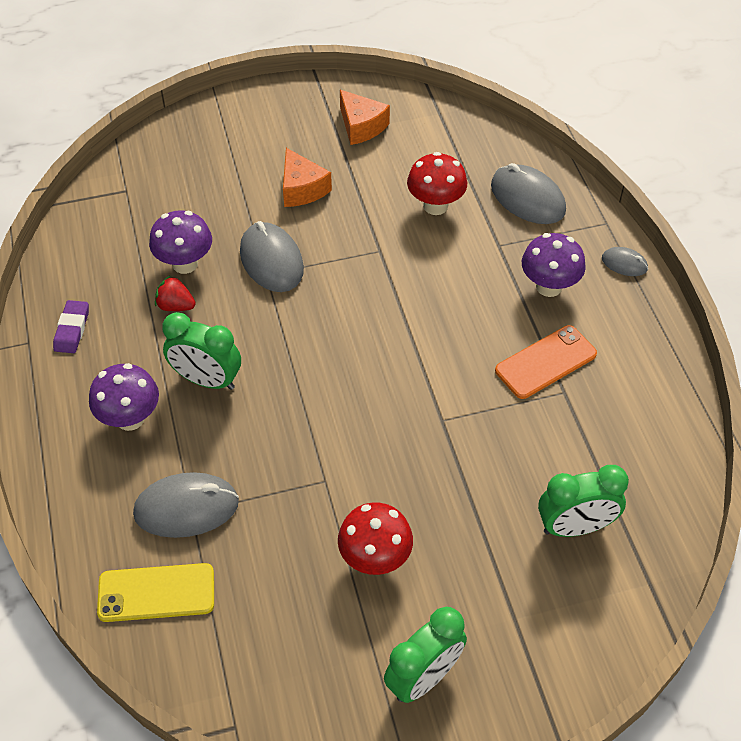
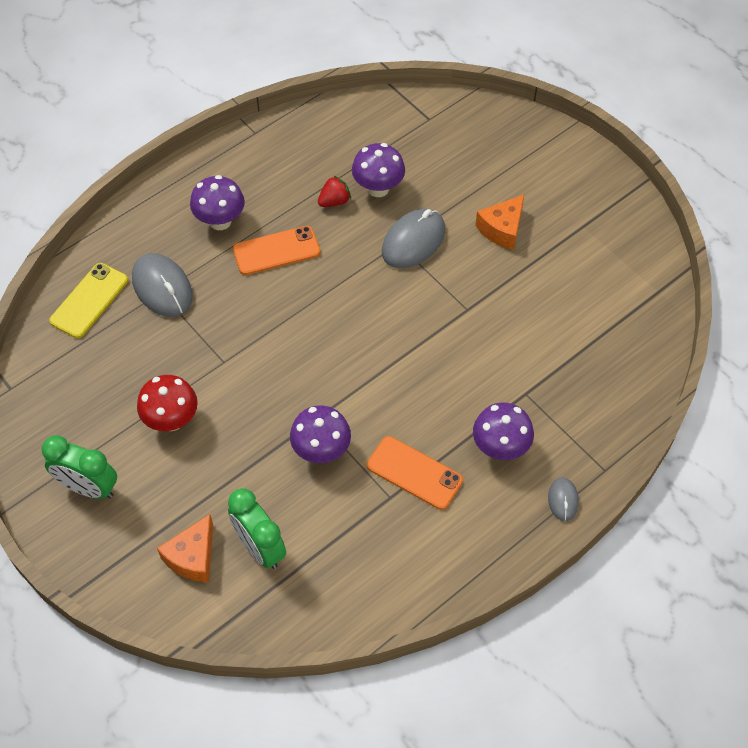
camera: 65 degrees right, 5 degrees up
(72, 329) = (279, 151): purple eraser -> none
(156, 593) = (89, 300): yellow phone -> yellow phone turned 60 degrees clockwise
(176, 306) = (334, 201): red strawberry -> red strawberry turned 60 degrees clockwise
(207, 380) = (276, 251): green clock -> orange phone
(361, 126) = (602, 240): orange cheese -> orange cheese (193, 557)
(435, 206) = (542, 330): red mushroom -> none
(483, 430) = (321, 451): none -> purple mushroom
(527, 198) = (596, 396): grey mouse -> none

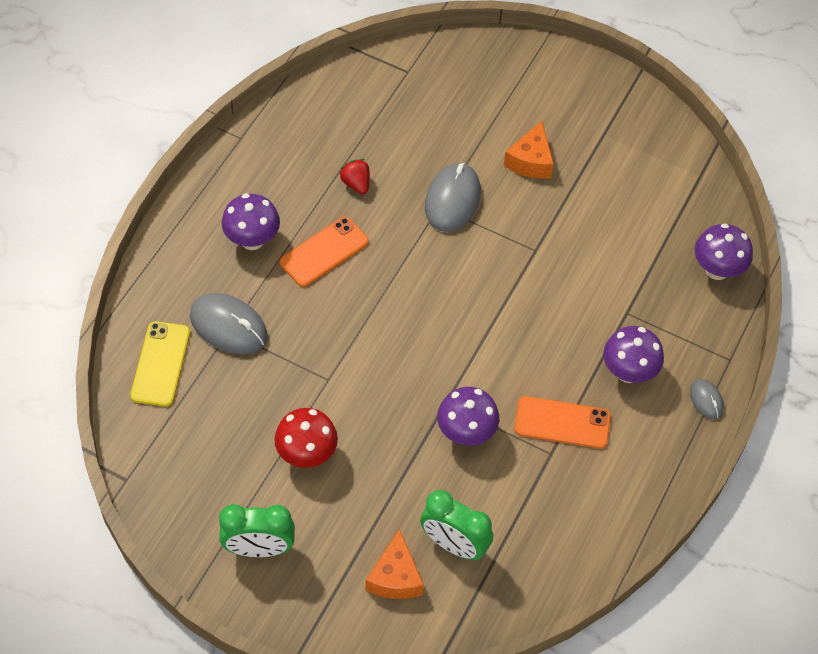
camera: 25 degrees left, 0 degrees up
(334, 201) = (356, 184): red strawberry -> red strawberry turned 60 degrees counterclockwise
(378, 188) = (392, 157): purple mushroom -> purple mushroom (717, 270)

